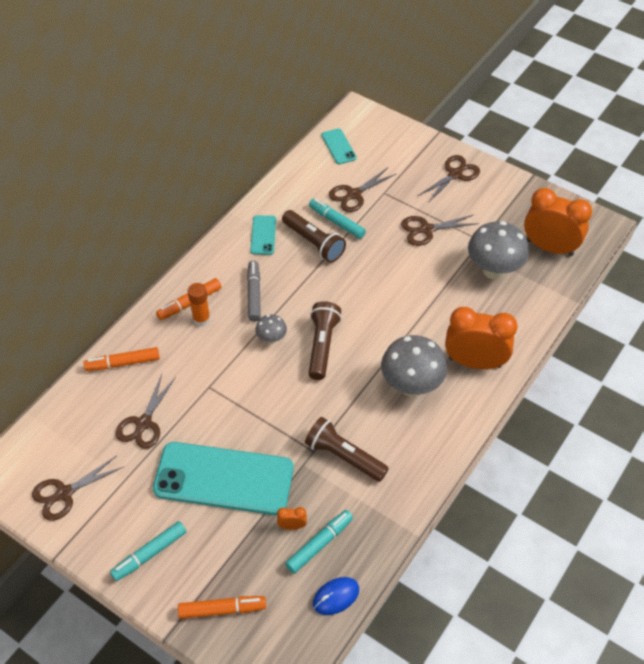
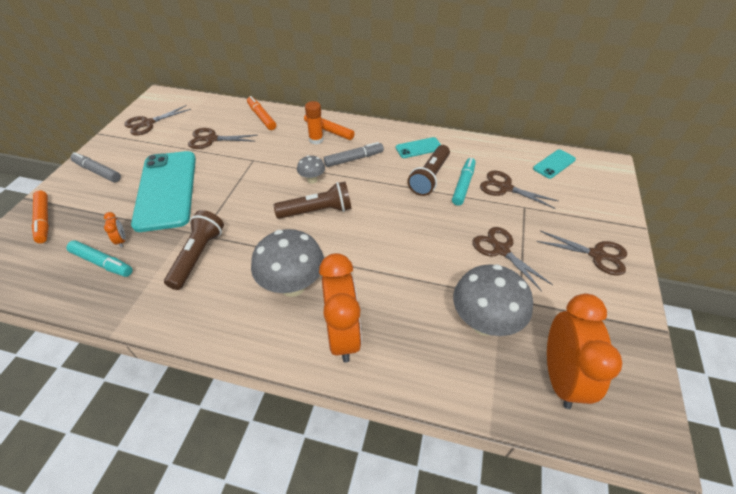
camera: 70 degrees right, 5 degrees down
(64, 493) = (148, 123): brown scissors -> brown scissors turned 75 degrees counterclockwise
(149, 554) = (97, 171): turquoise marker -> grey marker
(336, 596) = (46, 288): blue mouse -> none

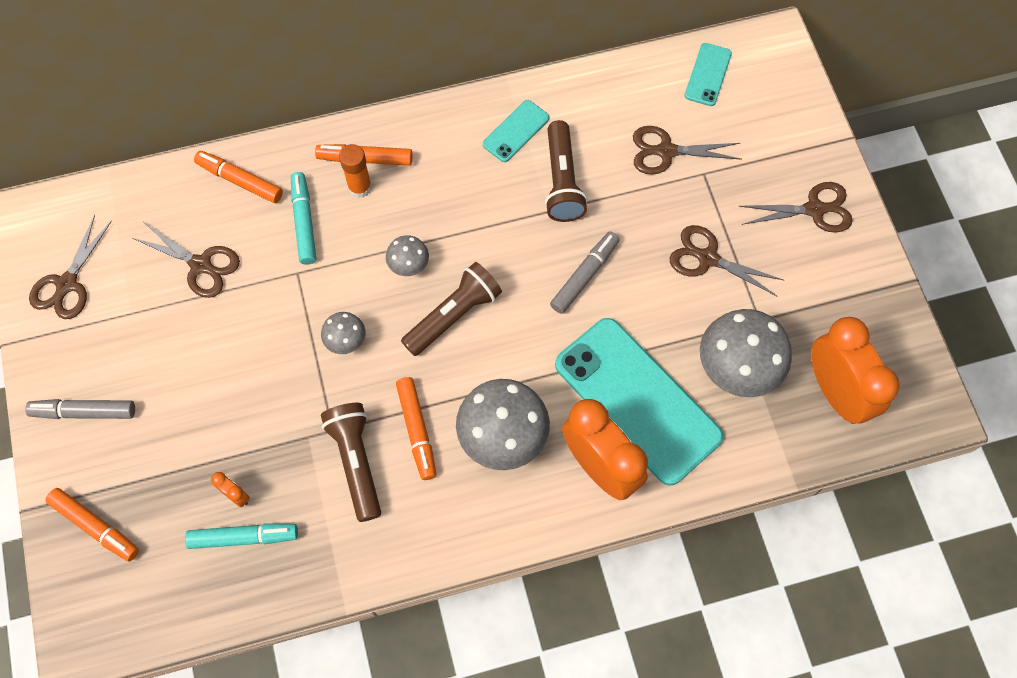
camera: 30 degrees left, 20 degrees up
(166, 190) = (219, 388): turquoise phone -> turquoise phone (637, 400)
(211, 139) = (200, 265): brown scissors -> brown scissors turned 120 degrees counterclockwise
(246, 257) = (417, 430): none -> orange marker
(248, 198) = (346, 342): none -> grey mushroom
(354, 159) = (440, 198): grey marker -> grey marker (585, 276)
(463, 185) = (612, 173): turquoise marker -> turquoise marker (304, 222)

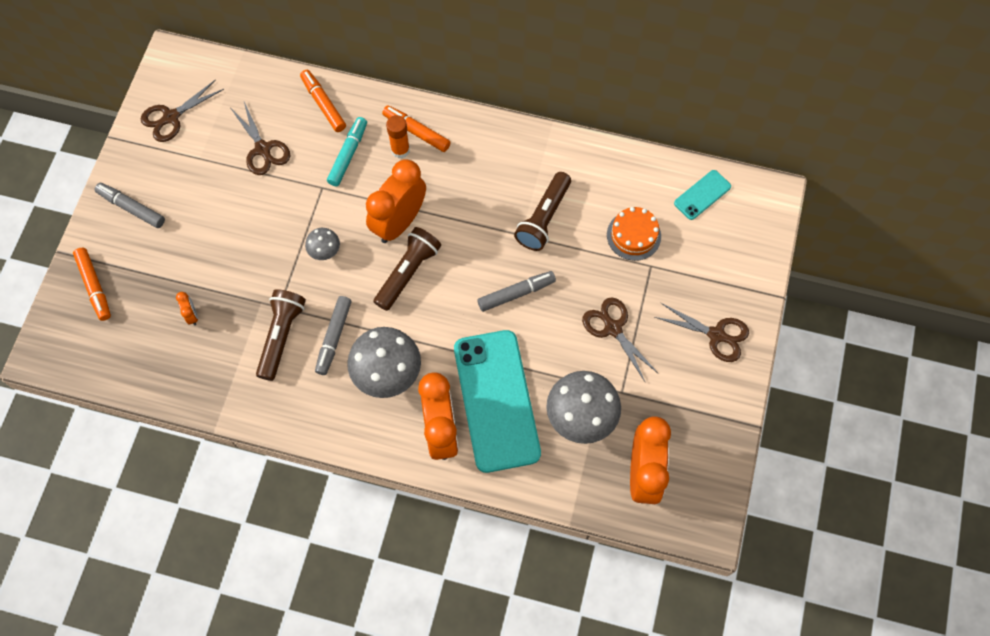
camera: 30 degrees right, 0 degrees up
(243, 537) = (180, 345): turquoise marker -> none
(409, 266) = (399, 222): grey mushroom -> orange clock
(417, 430) = (334, 337): orange marker -> grey marker
(454, 315) = (408, 273): brown flashlight -> brown flashlight turned 45 degrees counterclockwise
(516, 131) = (534, 165): turquoise phone -> none
(666, 151) = (633, 235): brown scissors -> orange cake

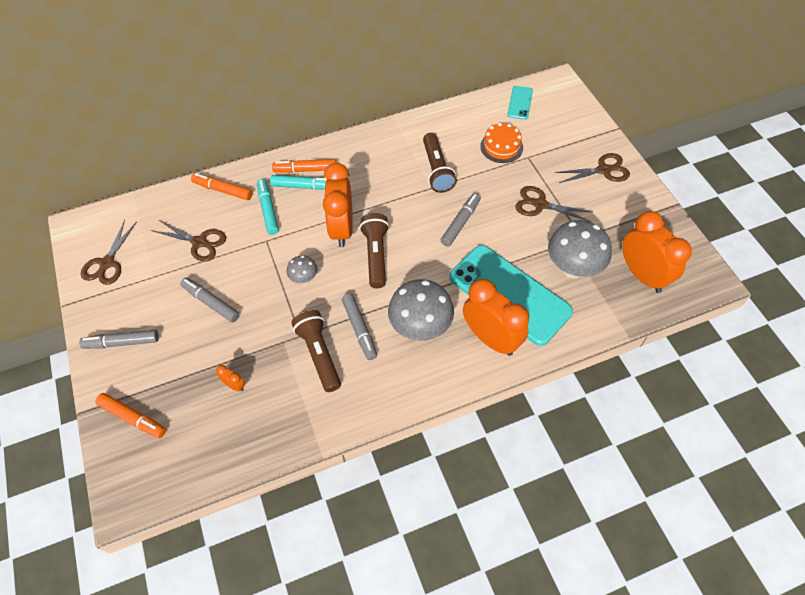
camera: 35 degrees left, 10 degrees down
(229, 220) = (211, 302): none -> grey marker
(400, 150) = (303, 186): orange glue stick -> turquoise marker

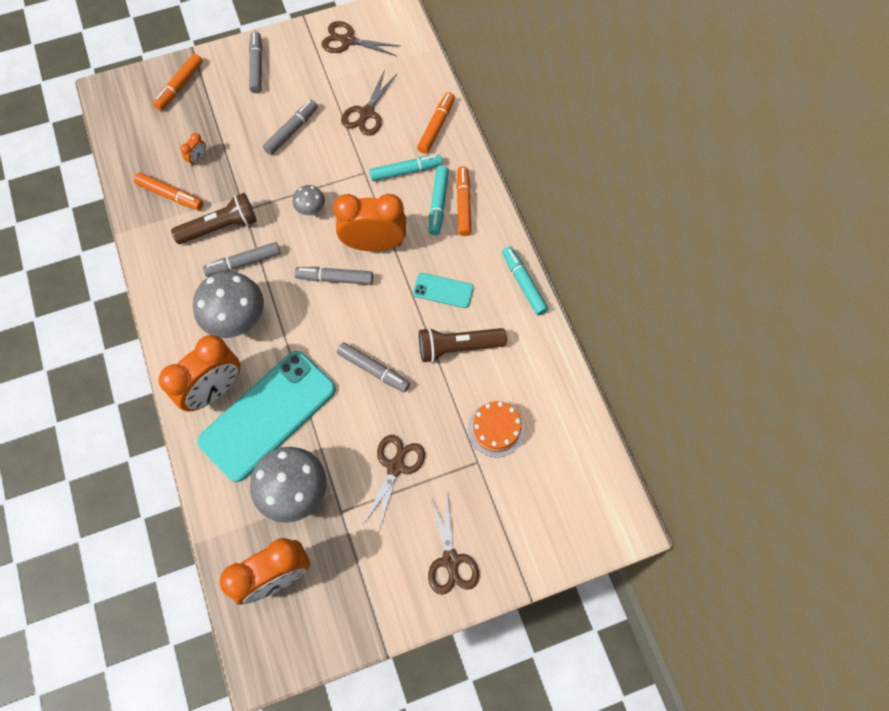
camera: 90 degrees right, 10 degrees up
(278, 407) = (170, 195): none -> orange marker
(376, 255) = (335, 278): brown flashlight -> grey marker
(380, 132) = (523, 283): none -> turquoise marker
(520, 103) = (580, 463): turquoise phone -> turquoise phone (443, 290)

